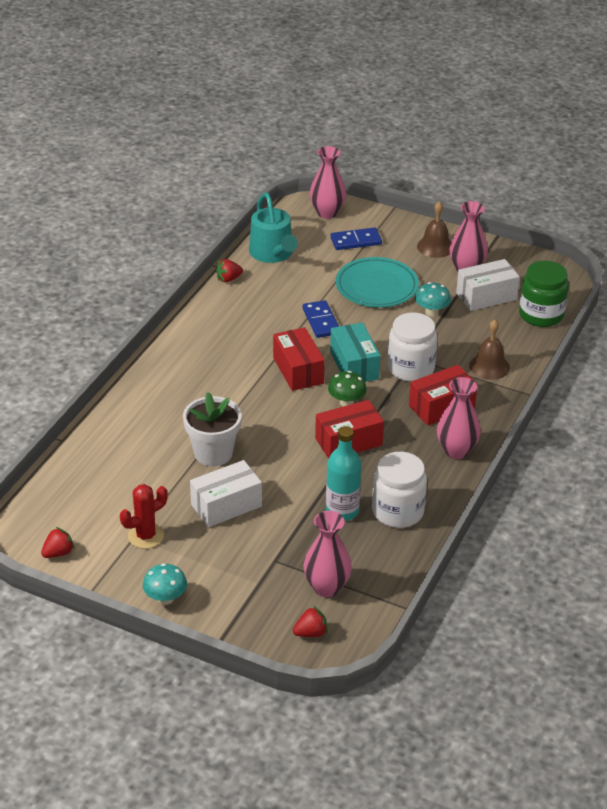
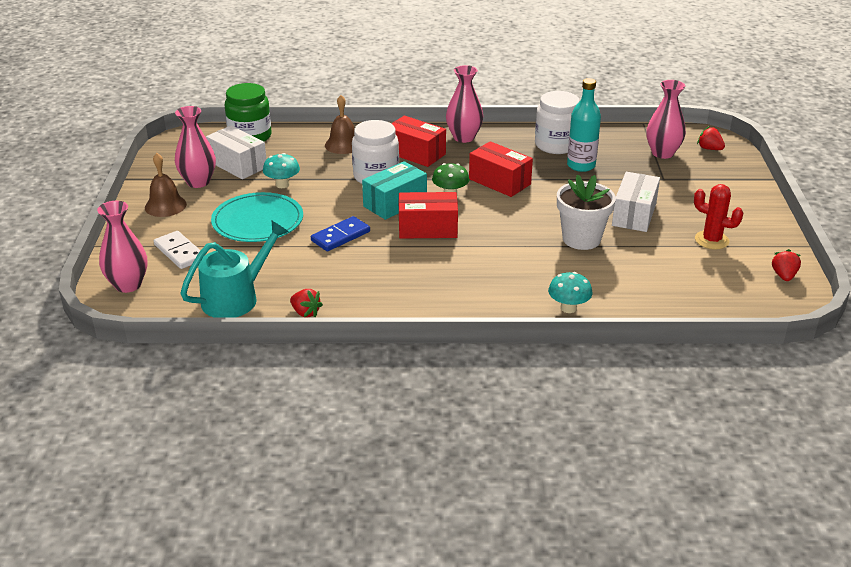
camera: 115 degrees left, 5 degrees down
(58, 553) = (783, 276): red strawberry -> red strawberry turned 75 degrees clockwise
(165, 598) = (758, 211): turquoise mushroom -> turquoise mushroom (568, 308)
(226, 505) = (634, 214): white box -> white box turned 75 degrees clockwise
(298, 370) = (428, 228): red box -> red box turned 45 degrees clockwise
(356, 241) = (179, 252): blue domino -> white domino

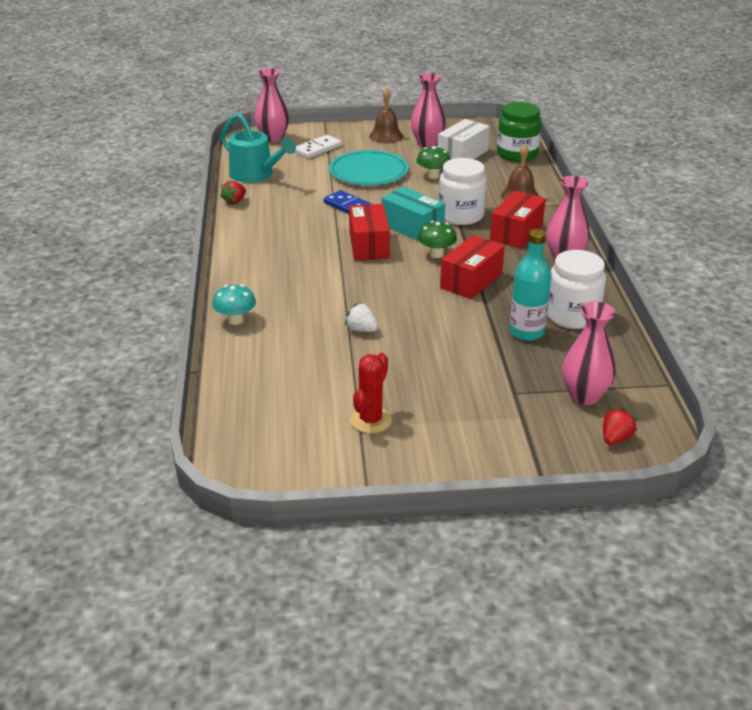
camera: 85 degrees right, 0 degrees up
(282, 184) = (433, 176): turquoise mushroom -> green mushroom
(581, 239) = (361, 329): white flower pot -> white strawberry
(634, 214) = (420, 366): white box -> none
(783, 276) = (296, 471): red strawberry -> none

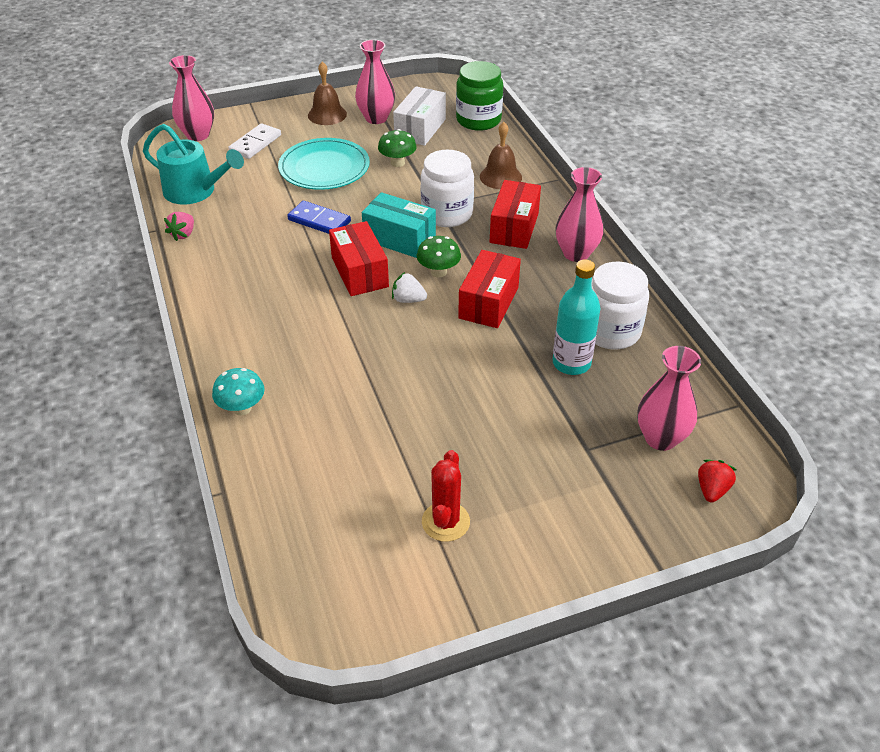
camera: 15 degrees left, 10 degrees up
(234, 202) = (183, 234): red strawberry -> pink strawberry
(361, 329) = (391, 394): white strawberry -> white strawberry (408, 300)

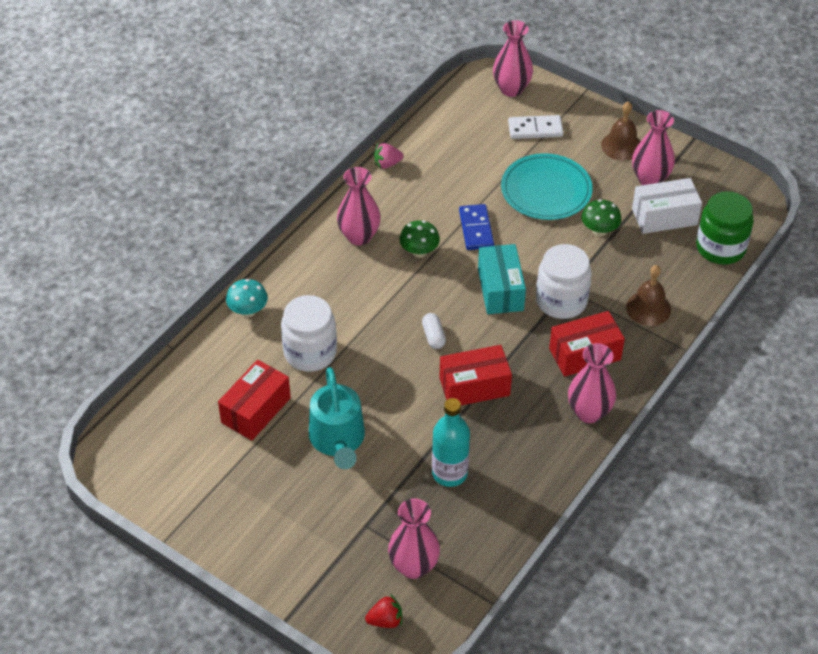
camera: 55 degrees right, 5 degrees up
(195, 191) = (441, 136): turquoise watering can -> turquoise watering can (338, 440)
(243, 290) = (359, 236): none -> pink vase
(360, 272) = (438, 289): red box -> red box (256, 410)
(408, 300) = (433, 336): white strawberry -> white capsule
(438, 272) = (482, 336): green mushroom -> green mushroom (419, 252)
(445, 522) = (237, 477): red cactus -> none
(611, 331) = (509, 481): white jar -> white jar (310, 352)

